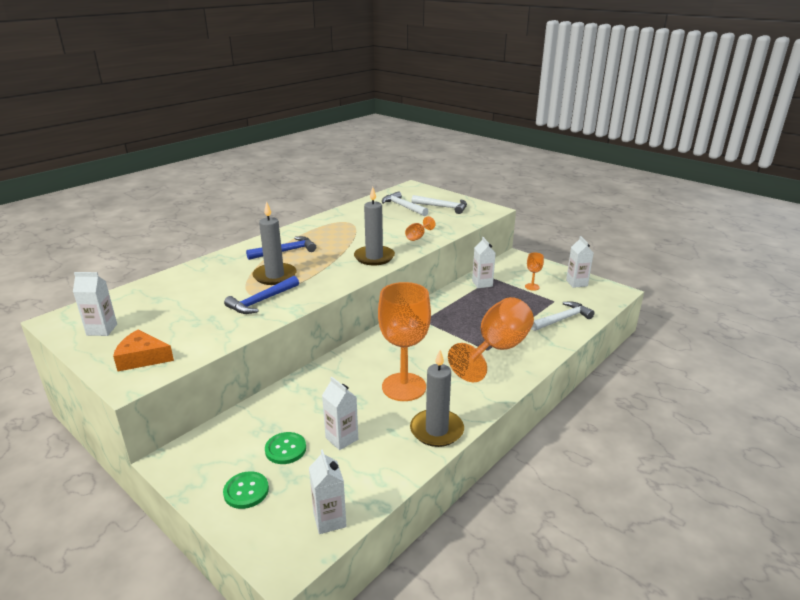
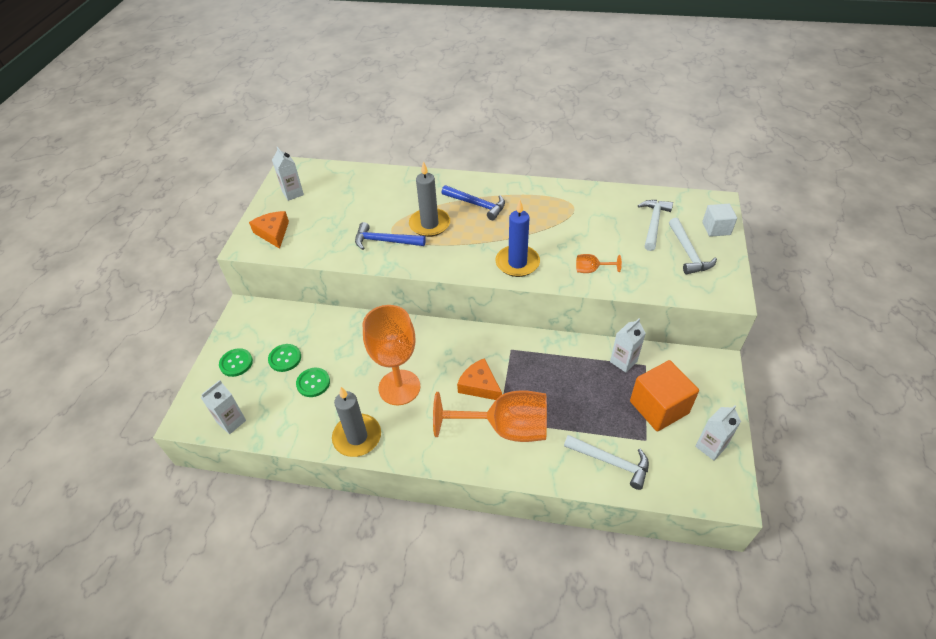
camera: 60 degrees right, 20 degrees up
(341, 438) = (313, 383): white carton -> green button
(374, 257) = (517, 263): grey candle -> blue candle
(433, 194) = (716, 228): none -> white cube
(444, 346) = (479, 385): none -> orange cheese
(532, 287) = (659, 407): orange goblet -> orange cube

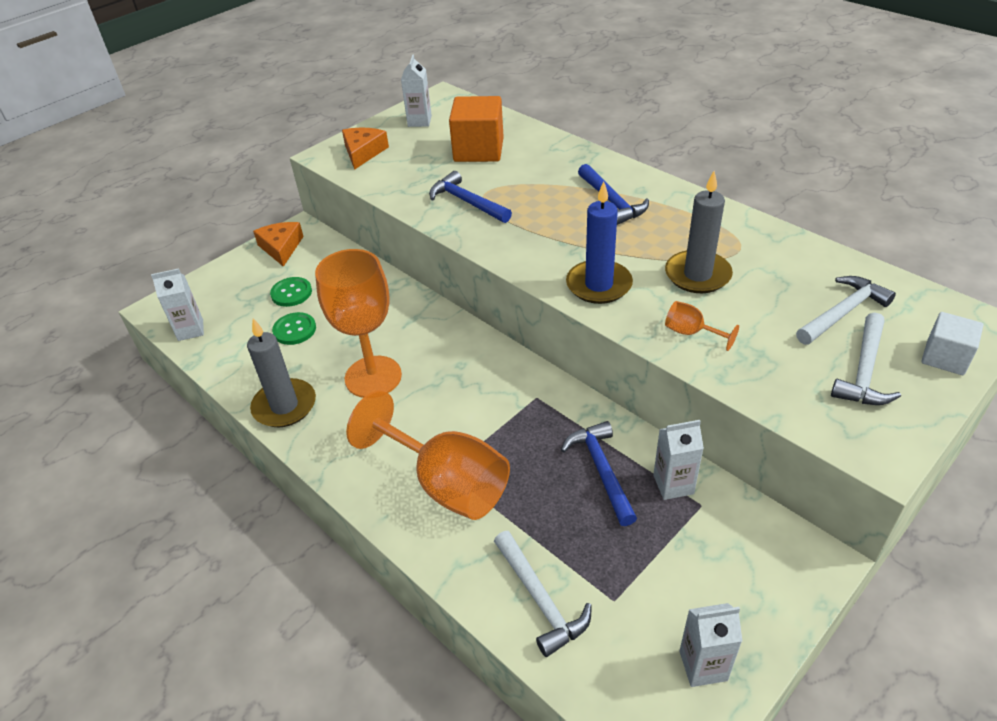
camera: 35 degrees right, 5 degrees down
(236, 363) = (245, 277): green button -> none
(429, 224) = (534, 203): grey candle -> grey candle (697, 275)
(479, 385) = (461, 419): orange cheese -> orange cheese (281, 247)
(582, 373) = (601, 470): none -> blue hammer
(659, 407) = (671, 569): orange cube -> orange cube (478, 150)

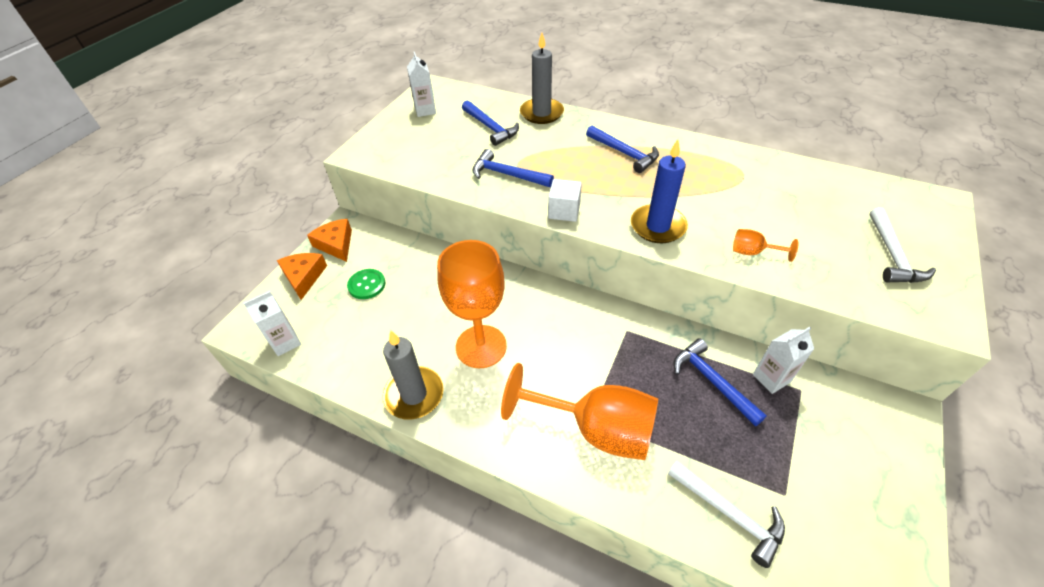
camera: 20 degrees left, 5 degrees up
(294, 330) = (387, 319): green button -> none
(363, 152) = (390, 146): orange cheese -> orange cheese (304, 277)
(478, 150) = (490, 128): orange cube -> blue hammer
(697, 275) = (727, 202): grey candle -> grey candle (541, 113)
(703, 665) = (881, 530): white carton -> none
(842, 312) = (847, 211): white hammer -> none
(945, 357) = (936, 232): white cube -> white cube (564, 211)

